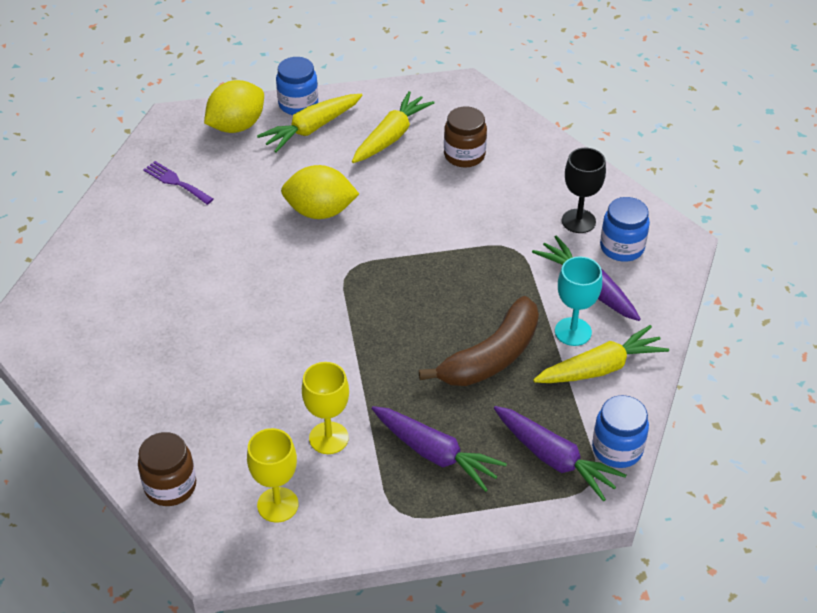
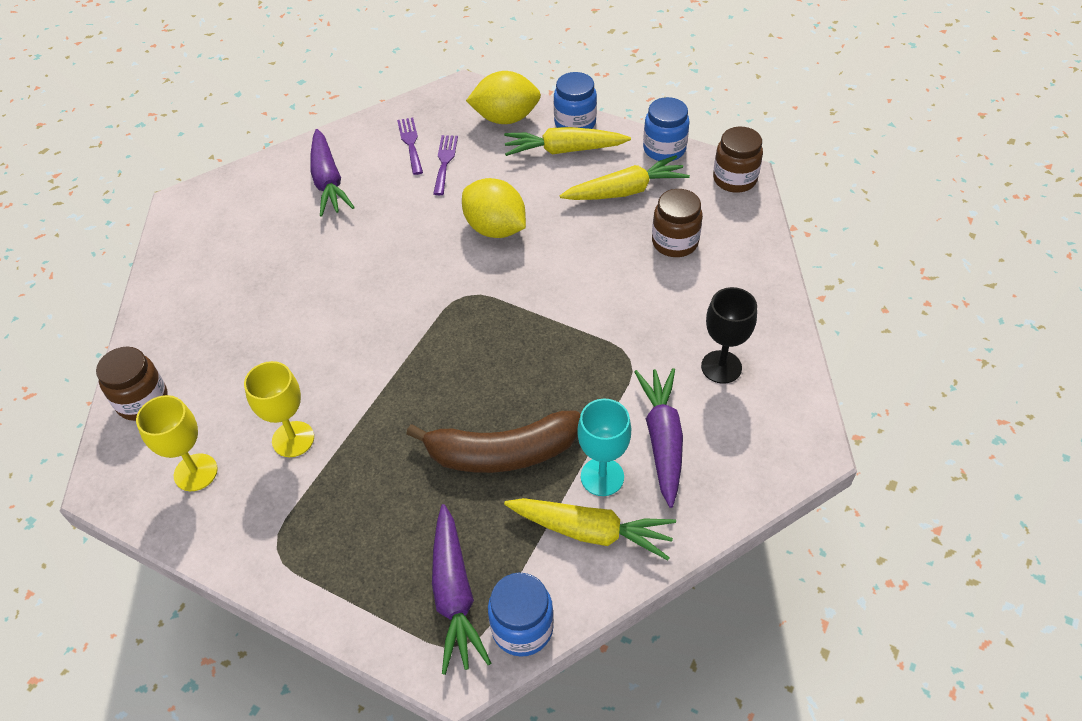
camera: 40 degrees right, 5 degrees up
(222, 182) = (445, 162): none -> purple fork
(435, 454) = (359, 514): purple carrot -> purple carrot (328, 181)
(462, 91) = (734, 179): none -> brown jar
(622, 247) = (738, 419): blue jar -> blue jar (664, 149)

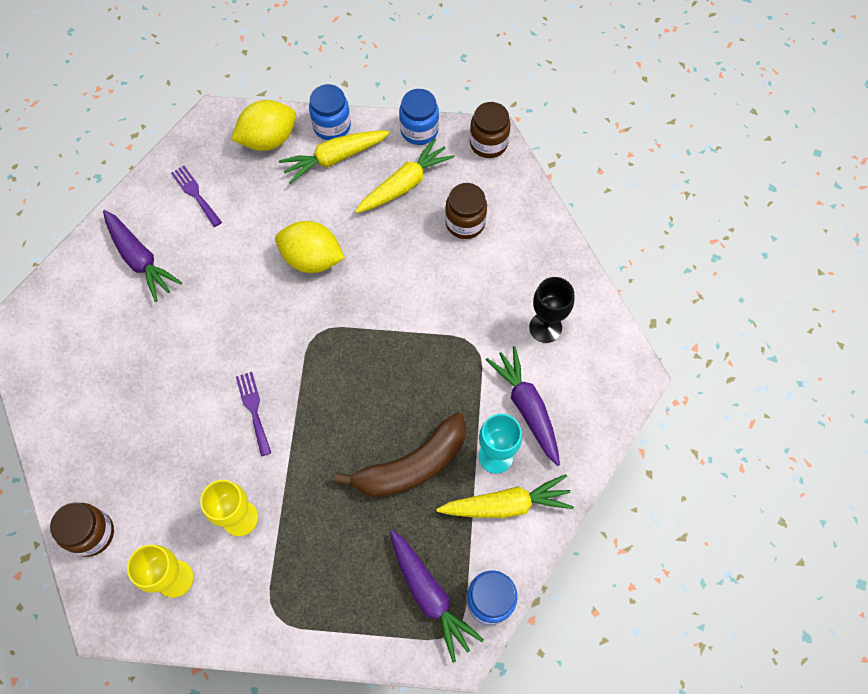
camera: 25 degrees left, 15 degrees up
(445, 162) = (236, 204): purple fork -> purple fork (253, 409)

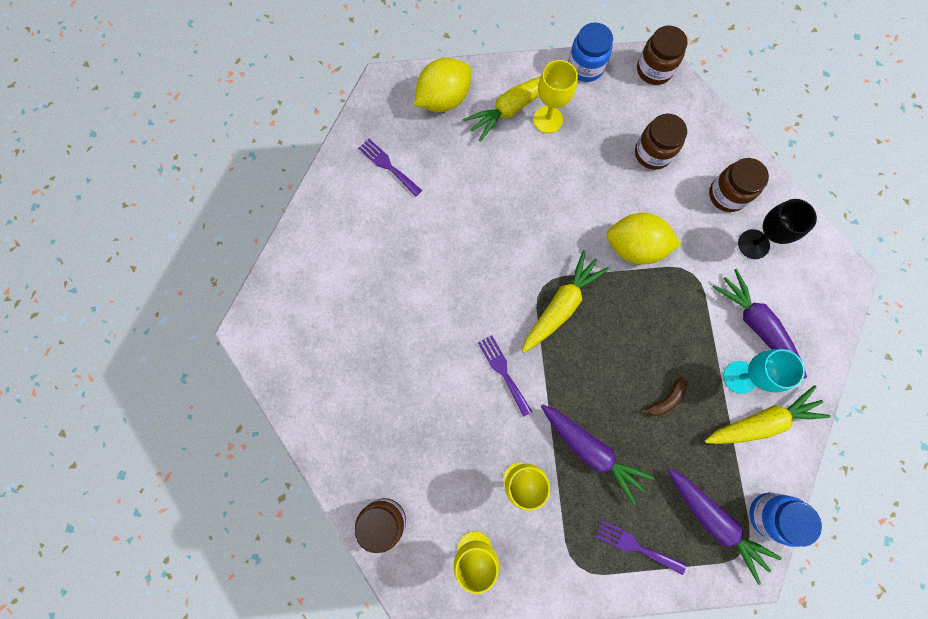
camera: 10 degrees left, 10 degrees up
(140, 259) = (353, 241): purple carrot -> purple carrot (591, 451)
(312, 259) = (518, 213): yellow lemon -> yellow lemon (634, 247)
(332, 126) = (501, 76): blue jar -> none
(340, 605) = (635, 546): none -> purple fork
(367, 175) = (548, 120): none -> yellow goblet
(404, 184) = (586, 124): yellow carrot -> yellow carrot (561, 305)
(412, 465) = (665, 400): brown banana -> brown banana, size x0.41
(531, 275) = (727, 195): none -> brown jar

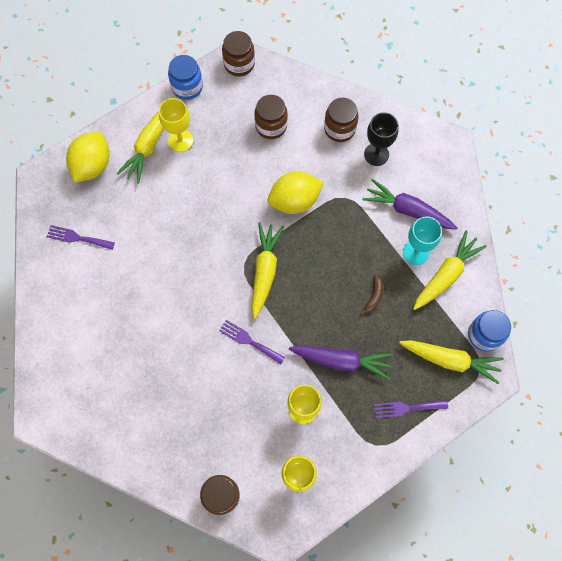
camera: 30 degrees left, 5 degrees down
(714, 521) = (450, 360): purple carrot -> yellow carrot

